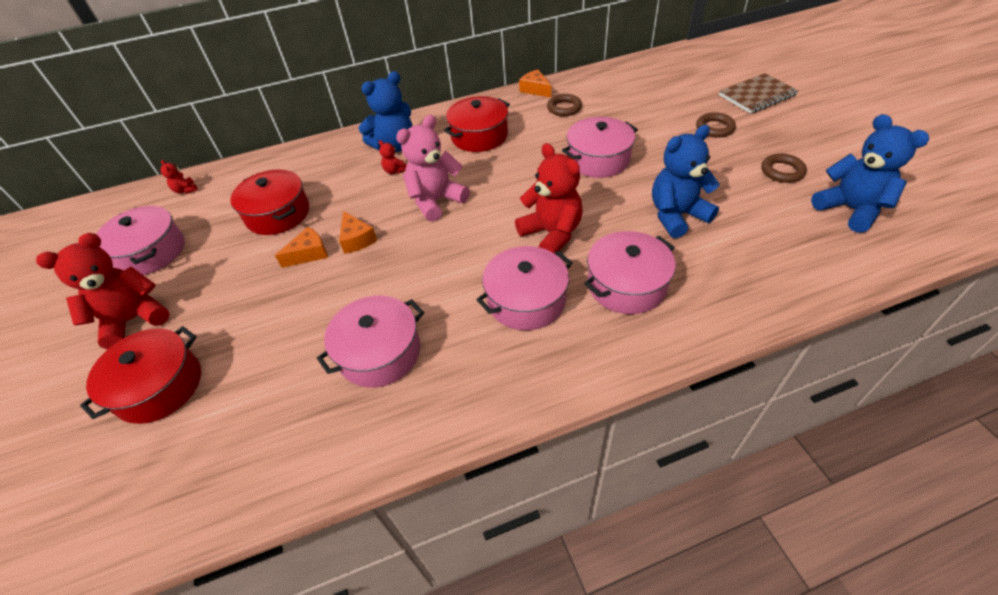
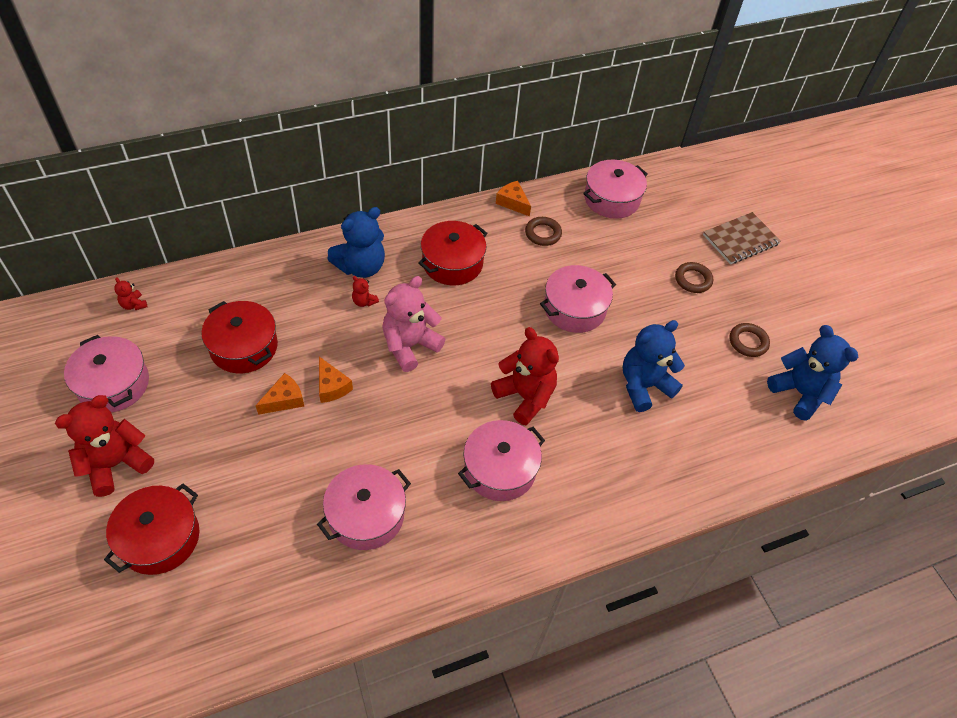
camera: 10 degrees left, 5 degrees up
(626, 285) = (591, 459): pink pot -> pink pot (611, 199)

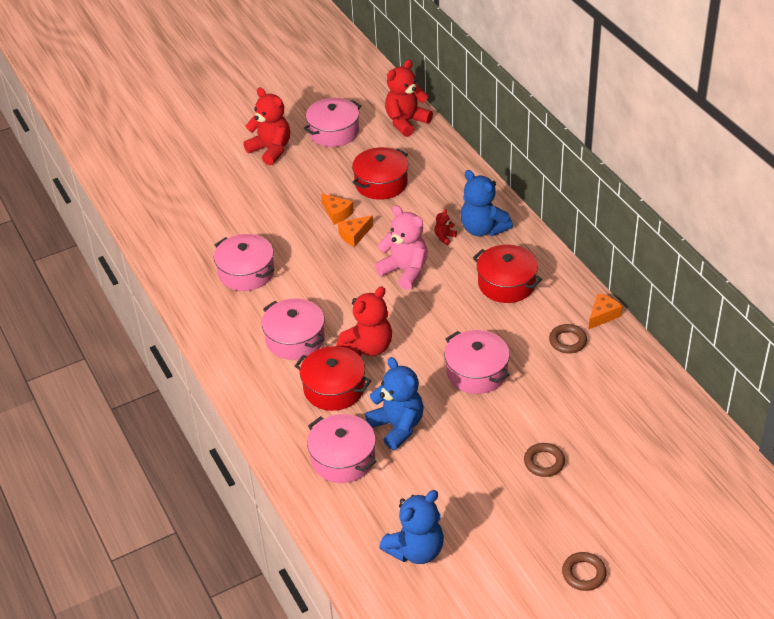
camera: 90 degrees right, 10 degrees down
(134, 305) = (406, 122): red teddy bear -> red teddy bear, size x2.28
(160, 538) = (219, 182): red pot -> red pot (334, 388)
(611, 199) = (640, 391): pink pot -> pink pot (343, 458)
(740, 240) = (620, 505): brown notebook -> none
(748, 342) = (471, 508): brown ring -> brown ring (584, 574)

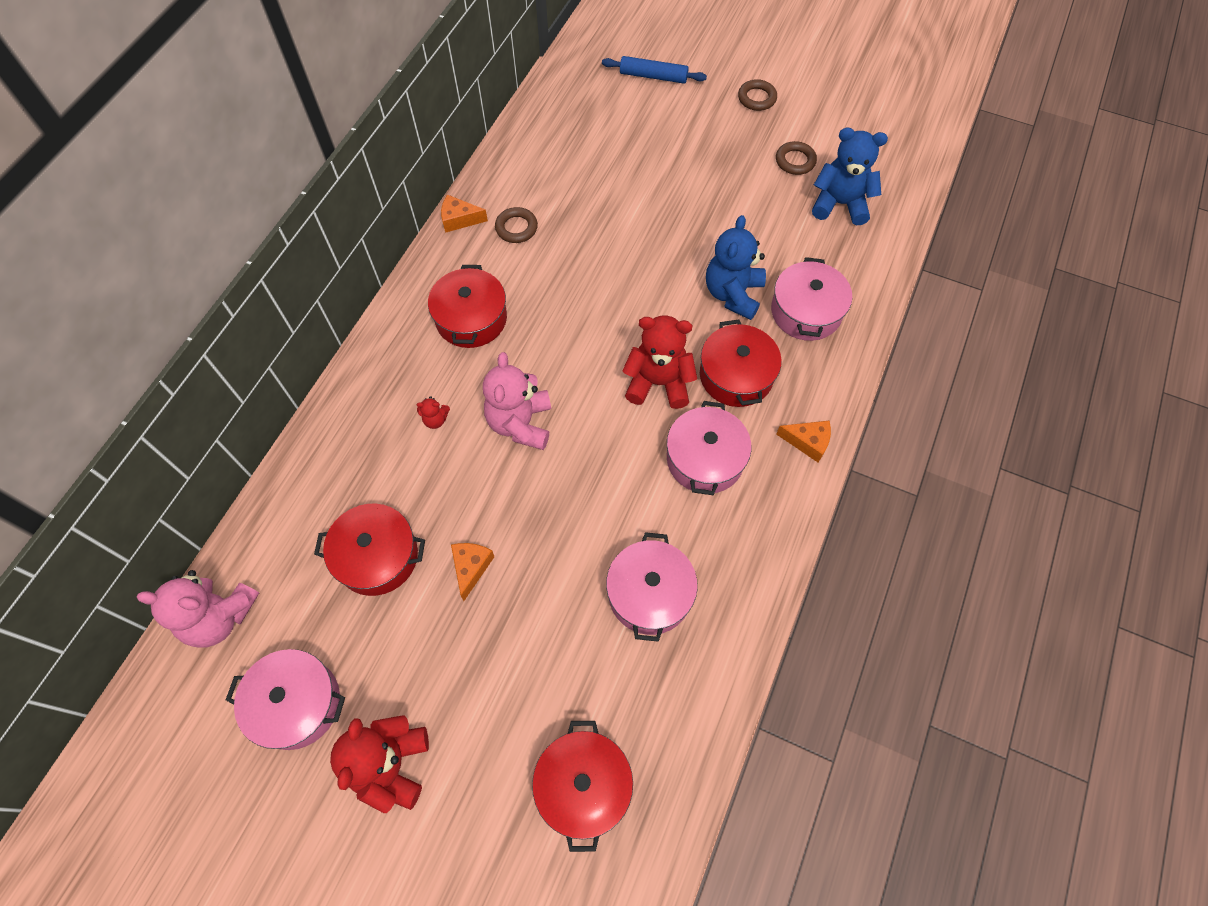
camera: 130 degrees left, 20 degrees up
(188, 204) = (583, 786): none -> red pot
(354, 235) = (497, 518): orange cheese -> orange cheese (808, 442)
(406, 122) = (220, 617): red teddy bear -> pink teddy bear
(476, 372) = (614, 274): pink pot -> none
(483, 229) = (395, 391): blue teddy bear -> none
(544, 462) = (675, 172): brown ring -> brown ring (795, 161)
(672, 514) = (653, 76): none -> blue rolling pin

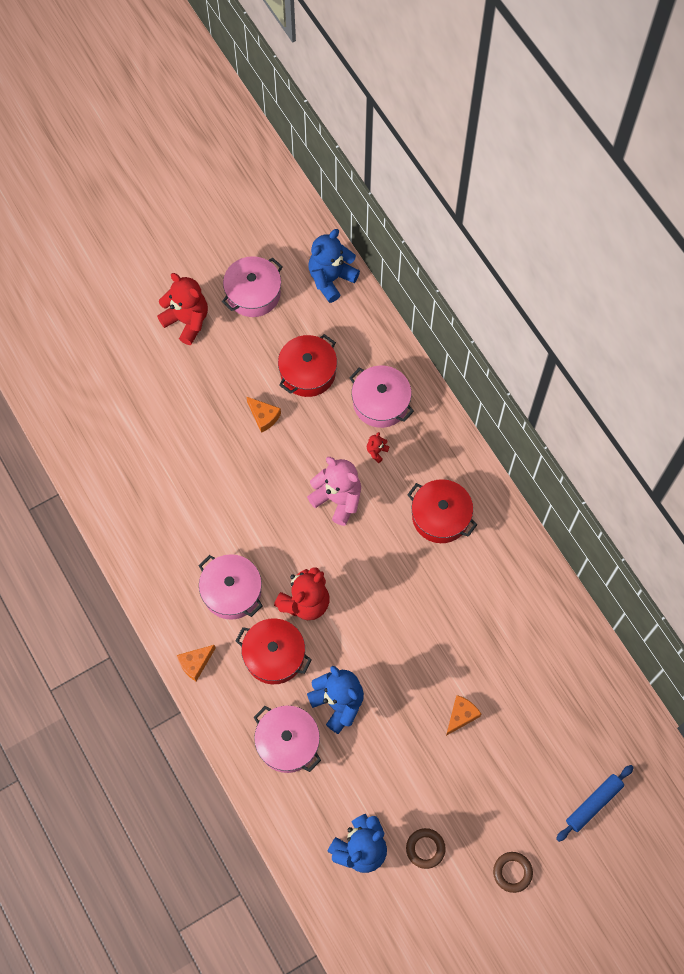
camera: 125 degrees right, 5 degrees up
(220, 617) = (331, 279): pink teddy bear -> blue teddy bear
(459, 219) = (535, 559): orange cheese -> orange cheese (461, 715)
(516, 228) = (501, 593): brown ring -> none
(583, 786) = (106, 402): red pot -> none
(649, 594) = (175, 501): pink pot -> pink pot (380, 402)

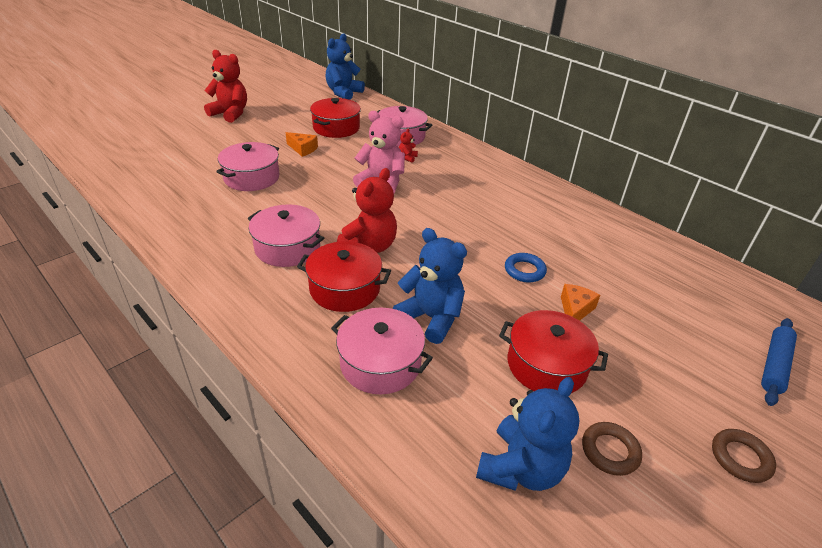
camera: 15 degrees left, 30 degrees down
(195, 663) = (249, 306): orange cheese -> none
(253, 293) = (284, 101): pink pot -> pink pot (251, 178)
(437, 659) = (524, 270): none -> blue ring
(440, 516) = (479, 184): red pot -> red pot (546, 365)

